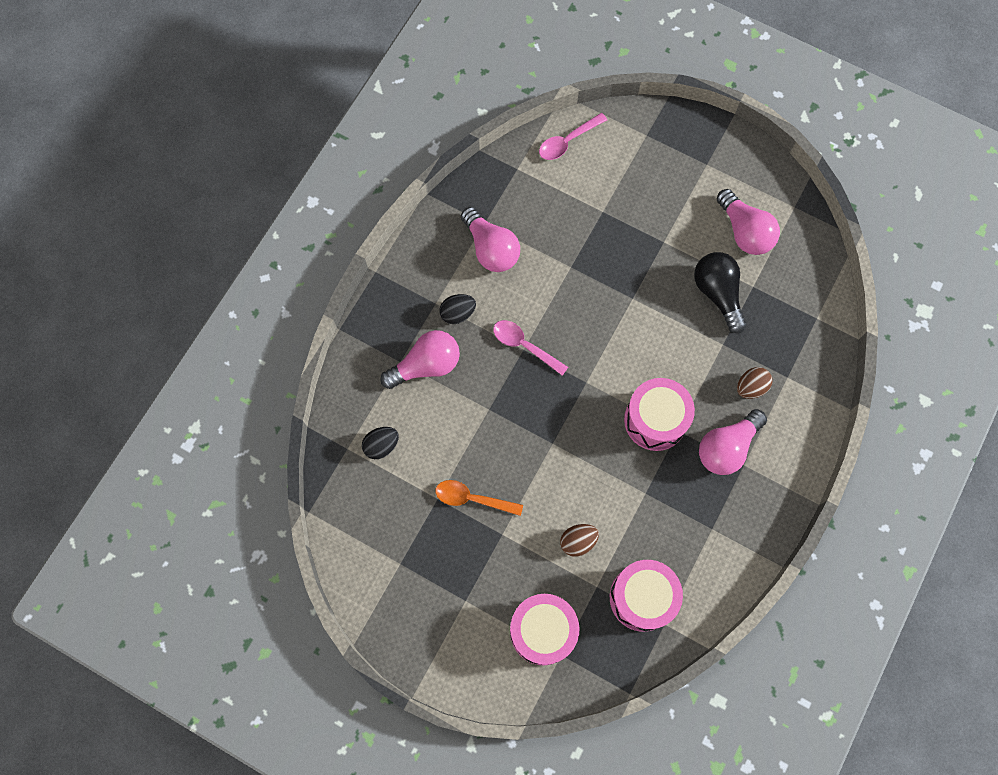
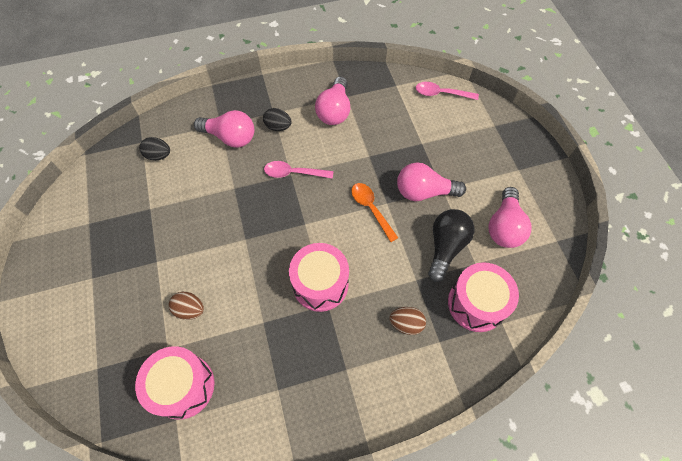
camera: 45 degrees right, 10 degrees down
(472, 498) = (166, 226): orange spoon -> orange spoon (371, 209)
(524, 345) = (293, 173): pink spoon -> pink spoon turned 75 degrees counterclockwise
(543, 631) = (106, 341): pink drum -> pink drum (476, 303)
(727, 447) = (347, 346): pink light bulb -> pink light bulb (424, 192)

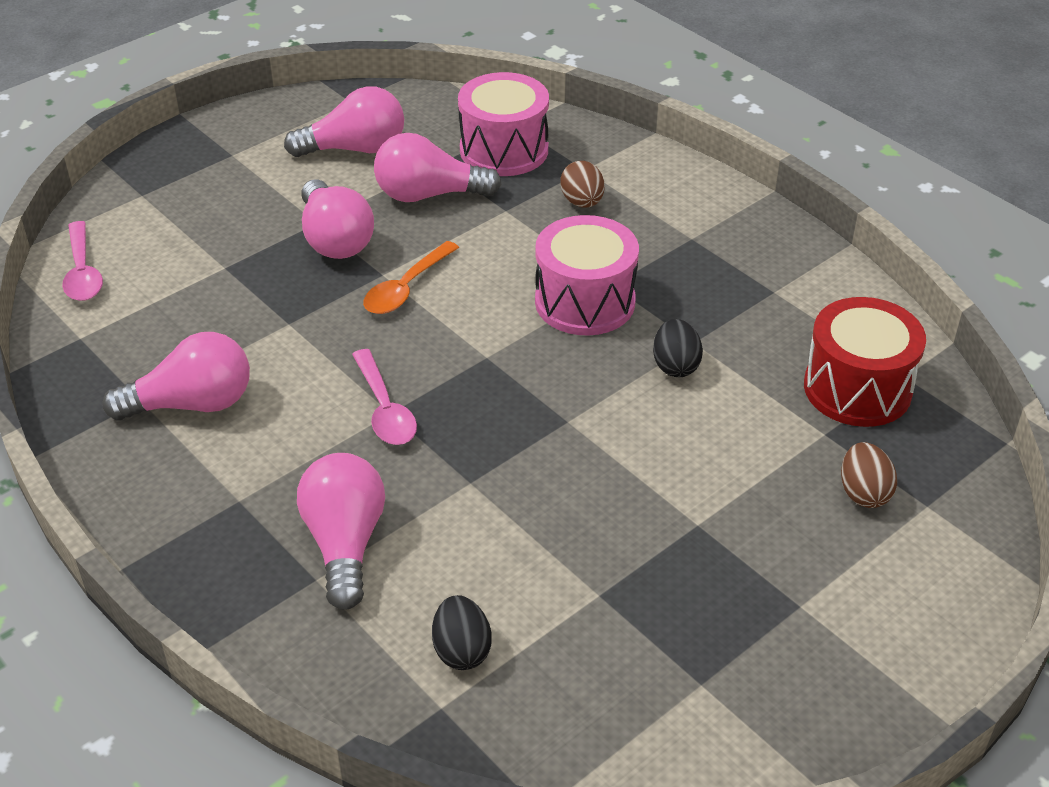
camera: 115 degrees left, 20 degrees down
(183, 386) = (857, 388): pink drum -> red drum
(190, 309) = (743, 435): brown egg -> brown egg (863, 493)
(278, 127) = (277, 476): black egg -> black egg (675, 366)
(446, 247) = (428, 195): black light bulb -> pink light bulb

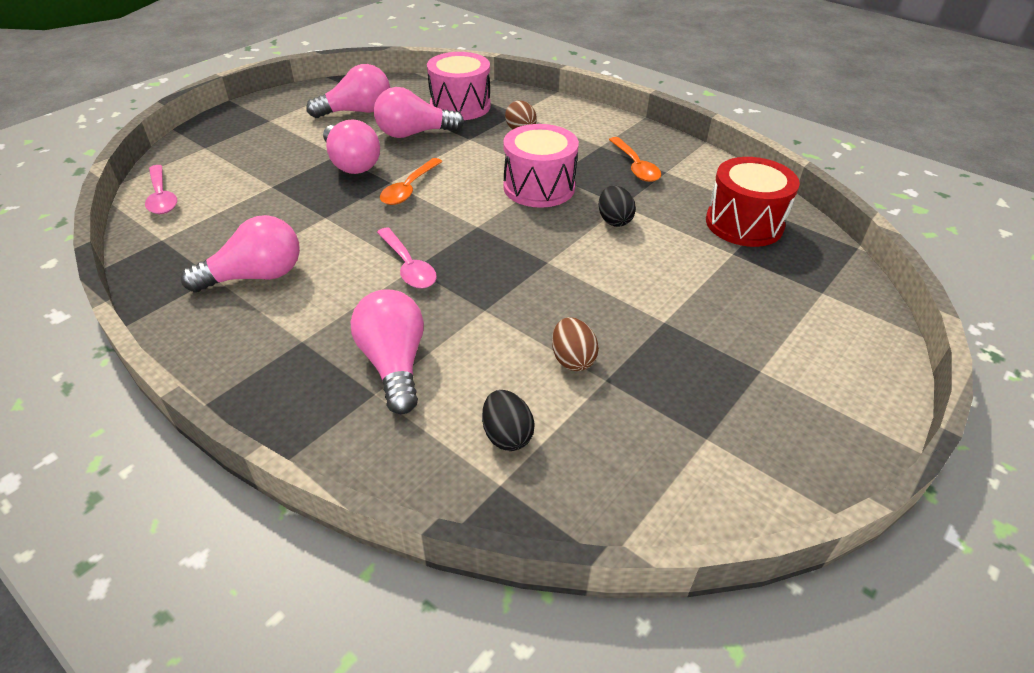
camera: 10 degrees left, 0 degrees up
(732, 279) = (635, 166): none -> orange spoon
(863, 493) = (775, 288): brown egg -> brown egg (572, 359)

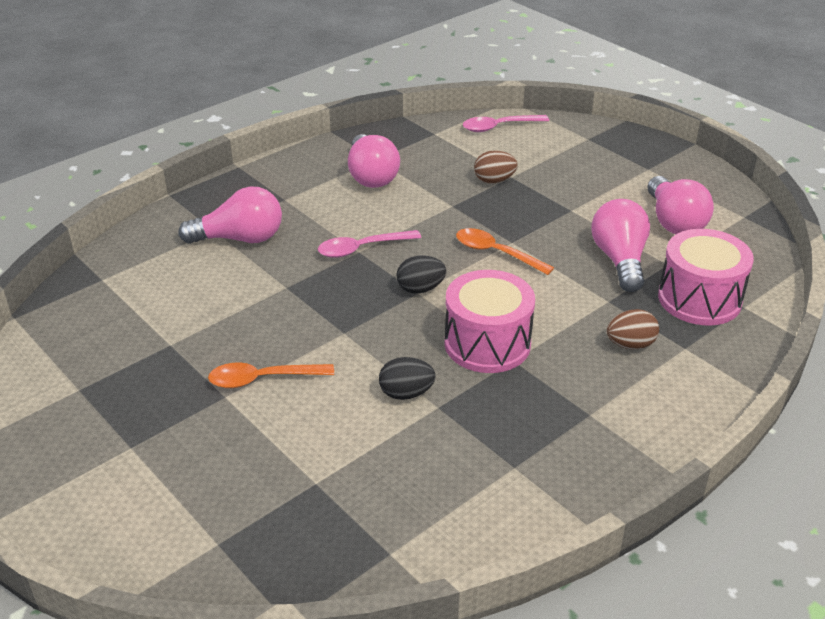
camera: 100 degrees right, 5 degrees down
(351, 164) = (551, 219): pink light bulb -> none
(507, 435) = (141, 286): black egg -> black egg (420, 289)
(572, 359) = (202, 329): brown egg -> brown egg (494, 181)
(635, 166) = (529, 438): orange spoon -> orange spoon (262, 379)
(744, 223) = (373, 513): red drum -> none

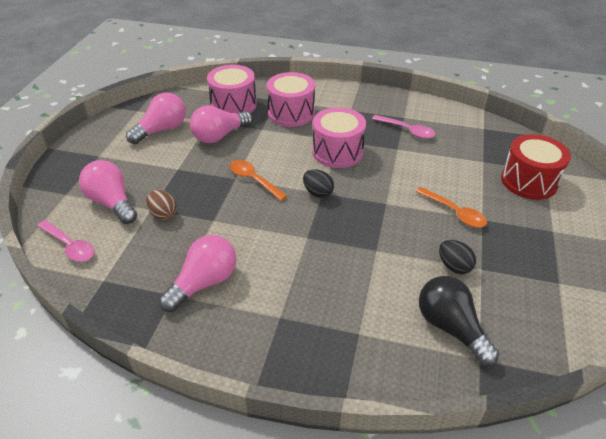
camera: 125 degrees left, 5 degrees up
(147, 281) = (450, 327): none -> black light bulb
(223, 500) = (529, 181): none -> red drum
(240, 239) = (353, 308): pink light bulb -> pink light bulb (112, 202)
(361, 249) = (303, 237): pink spoon -> pink spoon (407, 130)
(406, 393) = (401, 161): black egg -> black egg (454, 266)
(495, 253) = (253, 180): orange spoon -> orange spoon turned 135 degrees clockwise
(630, 345) = (291, 113): brown egg -> pink drum

